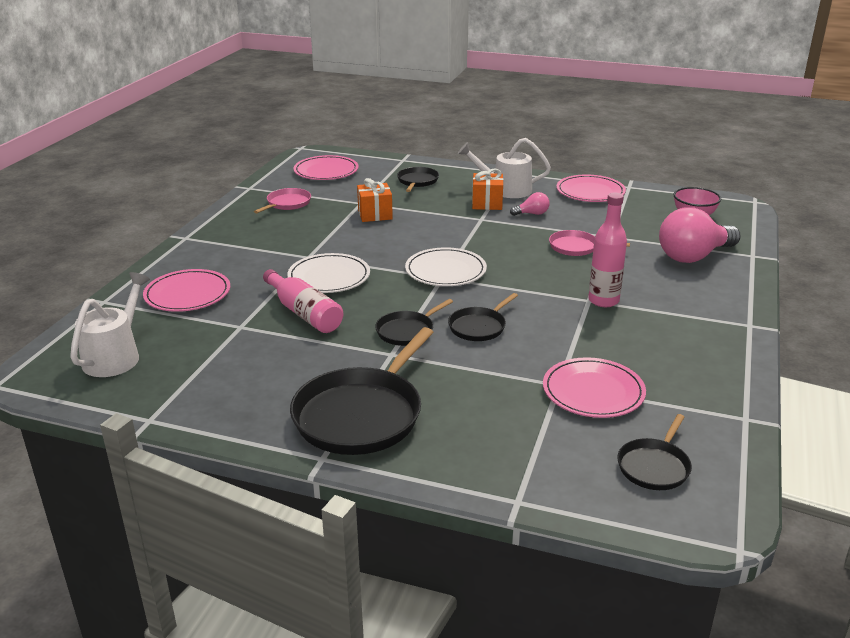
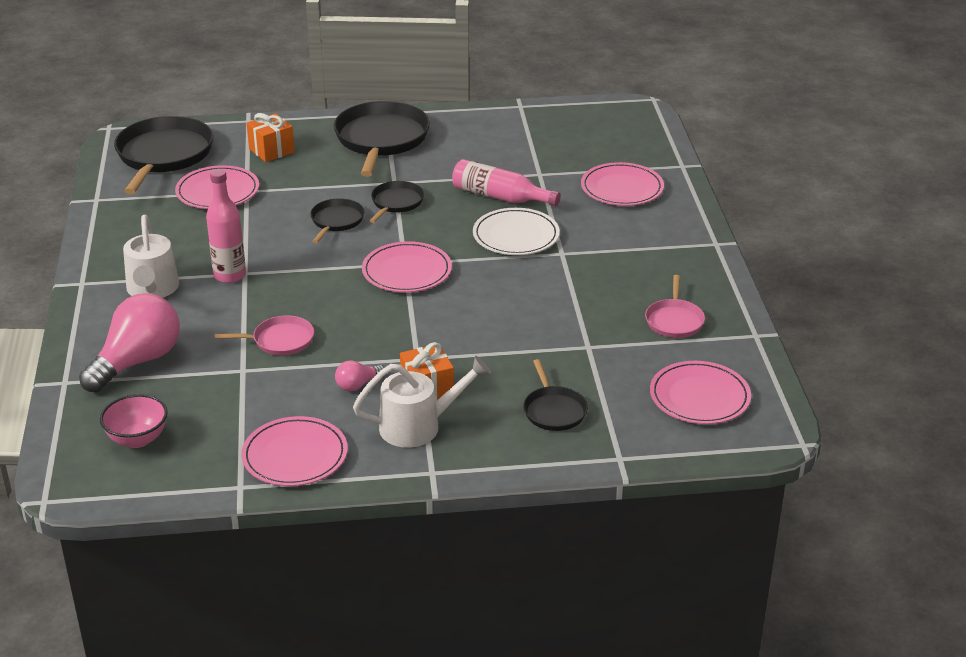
camera: 155 degrees right, 5 degrees up
(116, 356) = (603, 133): white watering can -> white watering can (152, 290)
(375, 214) = (551, 331): orange gift -> orange gift (271, 150)
(445, 271) = (407, 271): white plate -> pink plate
(654, 466) = (163, 156): black pan -> black pan, size x1.94

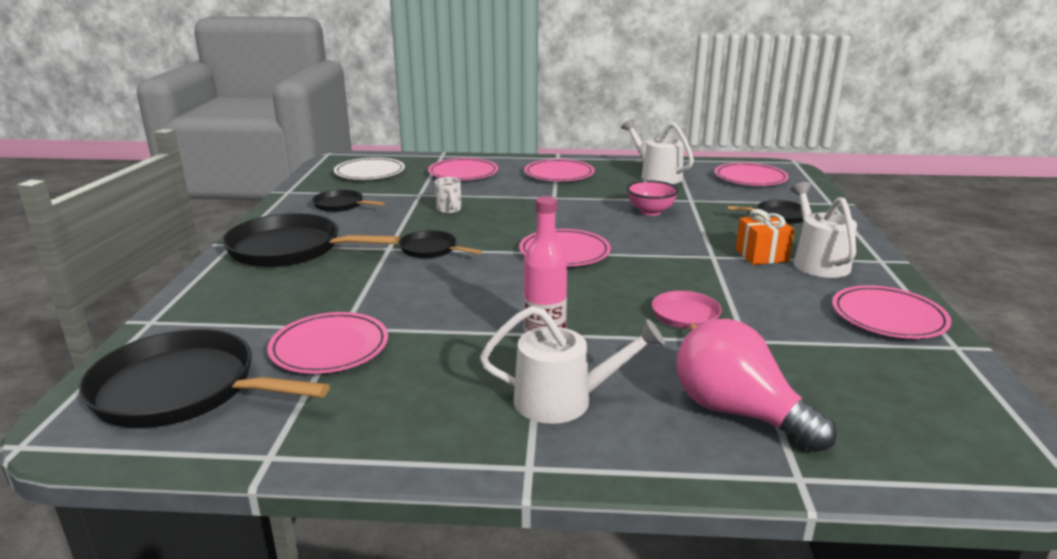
camera: 80 degrees left, 10 degrees down
(137, 439) = (906, 412): pink bowl -> pink bowl (650, 212)
(271, 150) = (253, 308): orange gift -> none
(336, 221) = (451, 279): black pan -> black pan (341, 205)
(357, 385) = (761, 283): pink light bulb -> none
(500, 197) = (449, 210): pink bottle -> white mug
(516, 236) = (519, 209): white plate -> white plate (370, 172)
(647, 250) = (559, 174): none -> pink plate
(674, 320) = (656, 176): pink pan -> white watering can

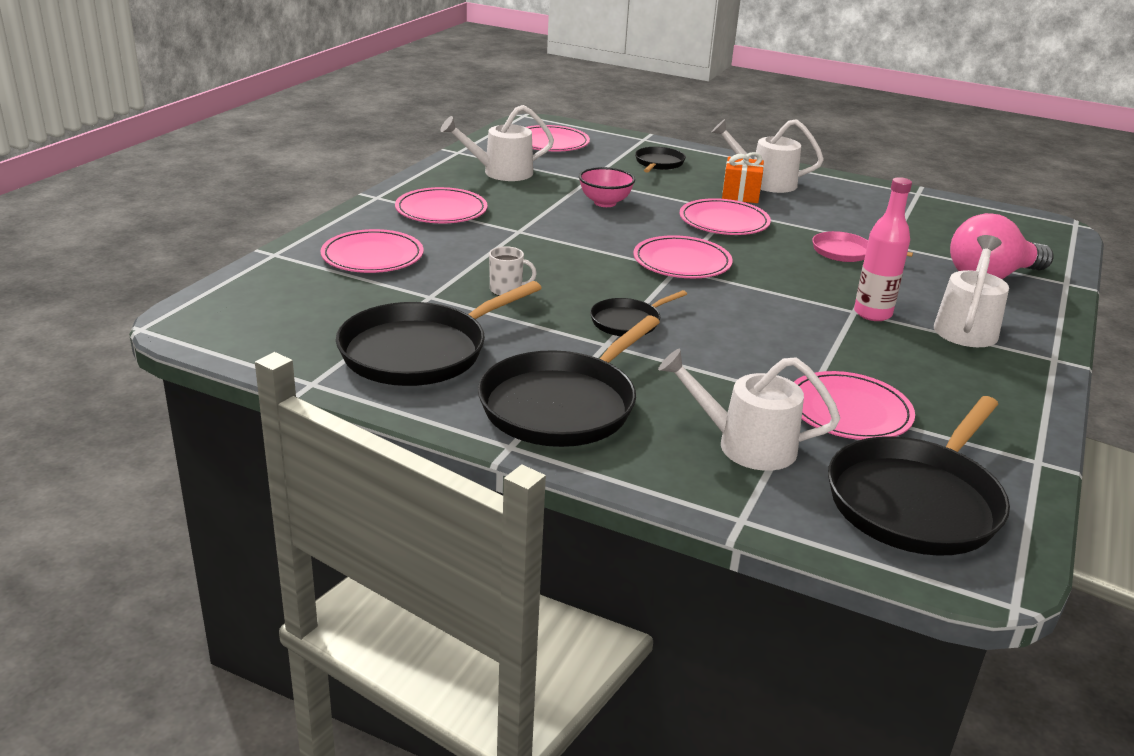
camera: 70 degrees left, 5 degrees up
(256, 311) = (745, 445): none -> white watering can
(341, 205) = (420, 351): black pan -> black pan, size x1.94
(370, 172) = (292, 312): white plate -> none
(888, 317) = (869, 194): pink plate -> pink plate (724, 222)

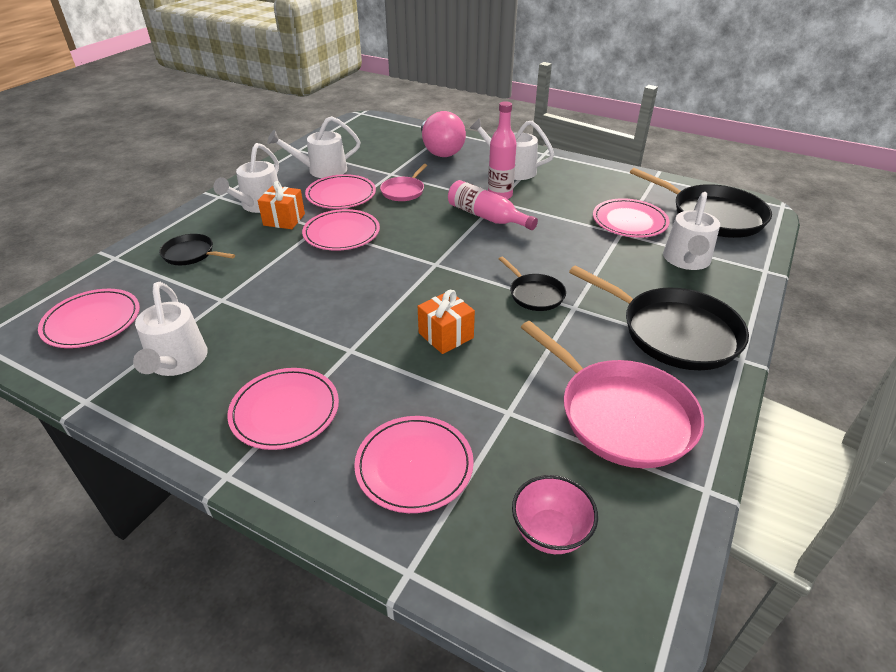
camera: 85 degrees left, 10 degrees up
(420, 351) = (620, 414): black pan -> pink pan
(507, 290) = (487, 359): white mug -> none
(544, 271) = (446, 335): none -> orange gift
(605, 203) = (287, 292): pink bowl -> pink bowl (550, 532)
(682, 262) = (423, 260): pink plate -> pink plate (341, 195)
(804, 302) = (486, 217): none -> pink bottle
(870, 207) = (321, 170): none -> white watering can

